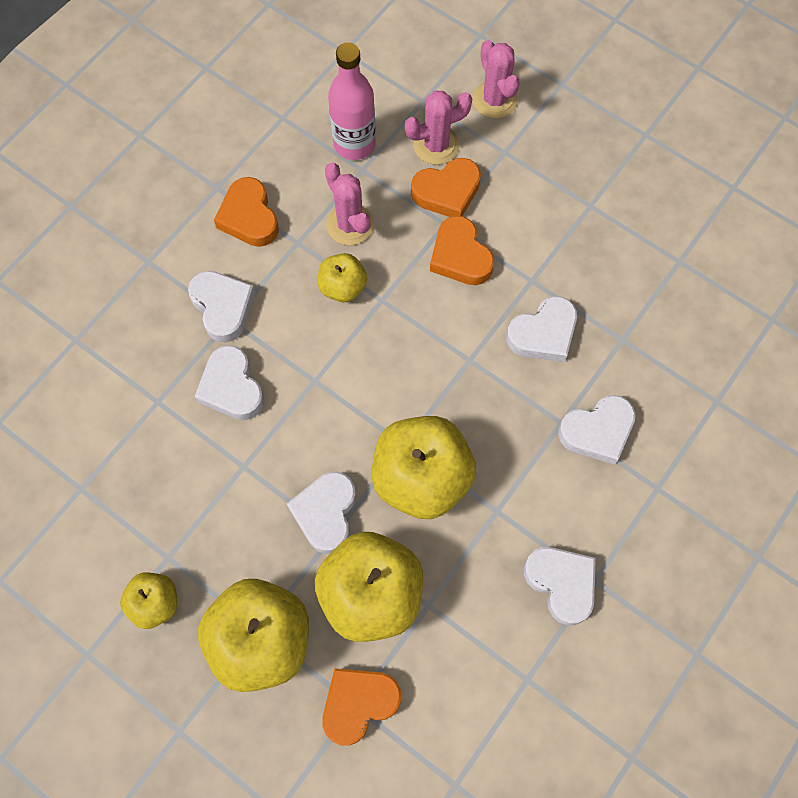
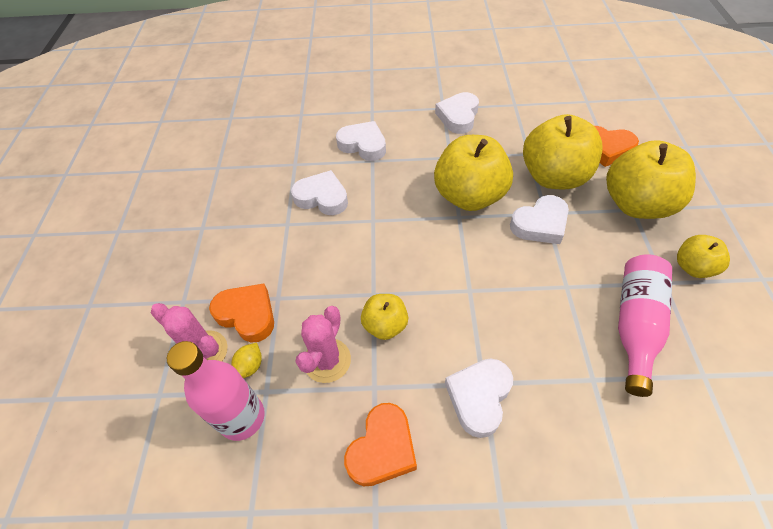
camera: 125 degrees left, 15 degrees down
(161, 483) = (635, 325): none -> pink bottle
(232, 387) = (528, 337): white heart -> none
(394, 170) = (250, 366): none -> yellow lemon
(460, 256) = (299, 272): orange heart -> none
(495, 100) = (129, 340): pink cactus -> none

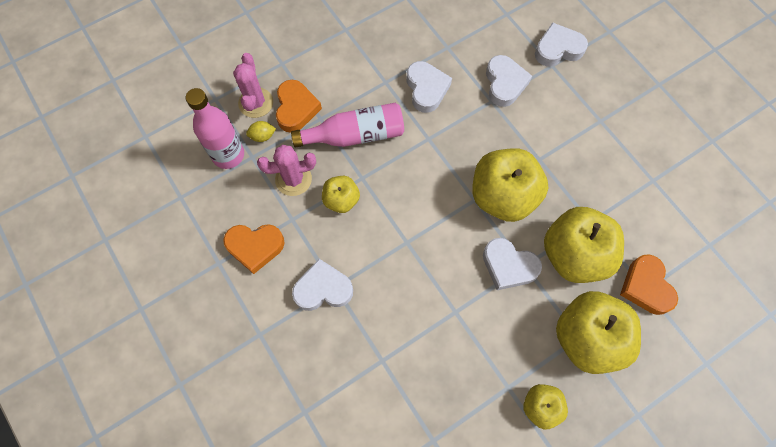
camera: 55 degrees right, 15 degrees up
(458, 116) = (597, 139): white heart -> white heart (558, 49)
(635, 325) = (449, 376): pink bottle -> pink bottle (355, 135)

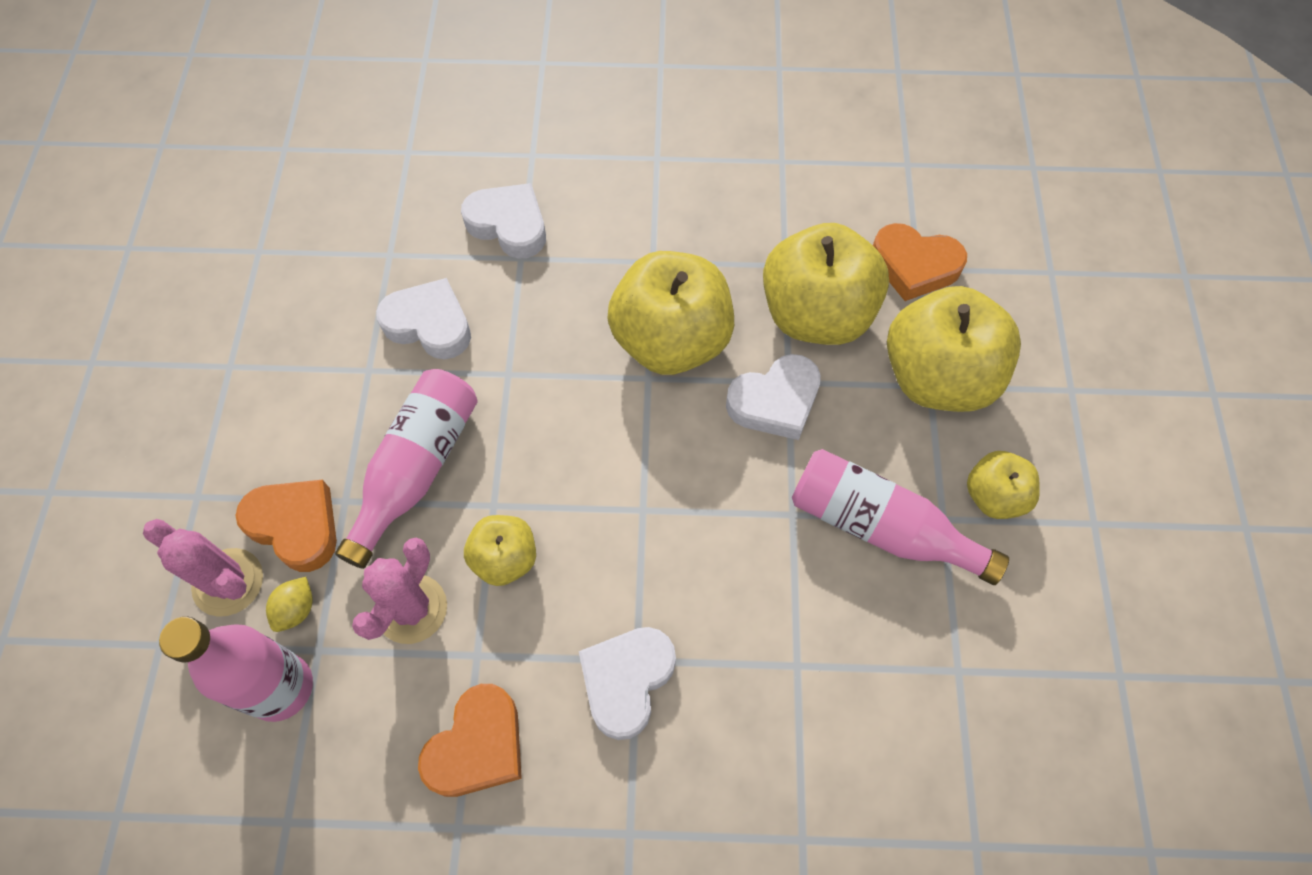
camera: 55 degrees left, 5 degrees down
(480, 358) = (880, 526): none -> pink bottle
(558, 49) = (515, 132): white heart -> none

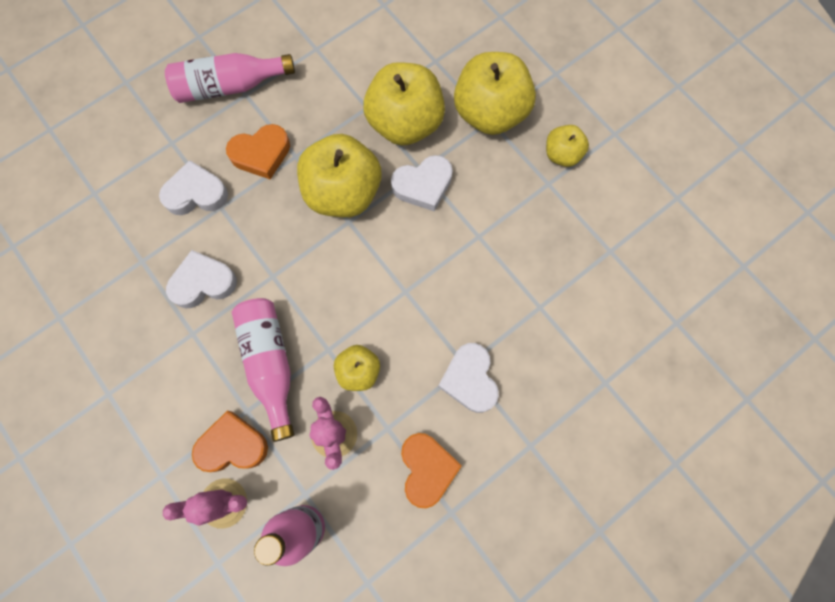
camera: 40 degrees left, 10 degrees up
(296, 609) = (274, 484): yellow lemon -> none
(775, 402) = (423, 185): white heart -> white heart turned 45 degrees clockwise
(880, 526) = (523, 210): pink bottle -> pink bottle (230, 86)
(914, 266) = (432, 61): orange heart -> orange heart (261, 154)

